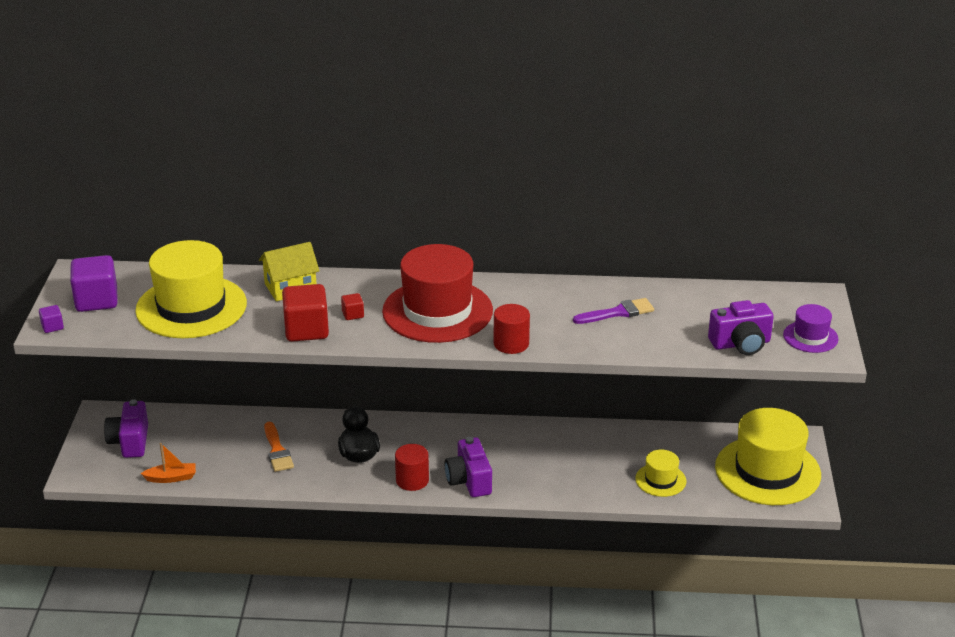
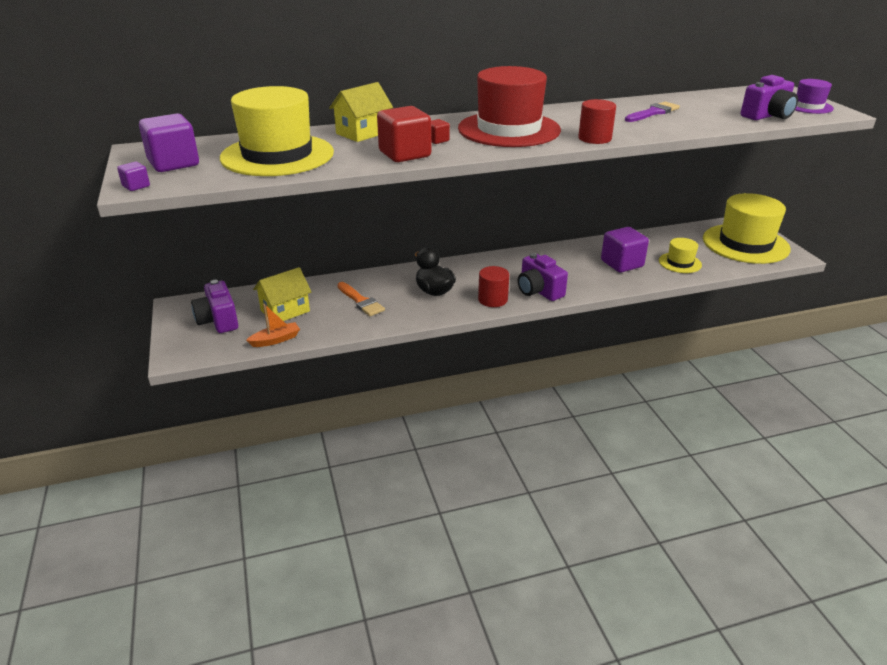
camera: 20 degrees left, 0 degrees up
(197, 445) = (285, 311): none -> yellow house
(591, 466) = (622, 264): none -> purple cube

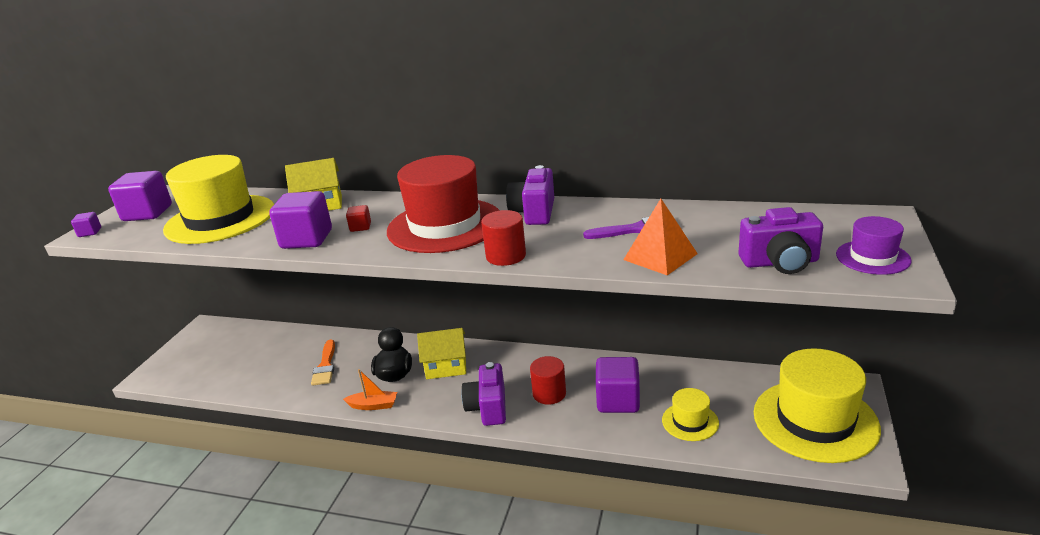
camera: 35 degrees right, 5 degrees down
(218, 320) = (210, 350): purple camera -> purple camera (534, 212)
(275, 340) = (221, 385): orange boat -> orange boat (373, 405)
(285, 311) = (262, 356): yellow house -> yellow house (446, 367)
(405, 154) = (306, 239): red cube -> purple cube
(493, 299) = (433, 403): red cylinder -> red cylinder (549, 394)
(696, 123) = (660, 256): none -> orange pyramid

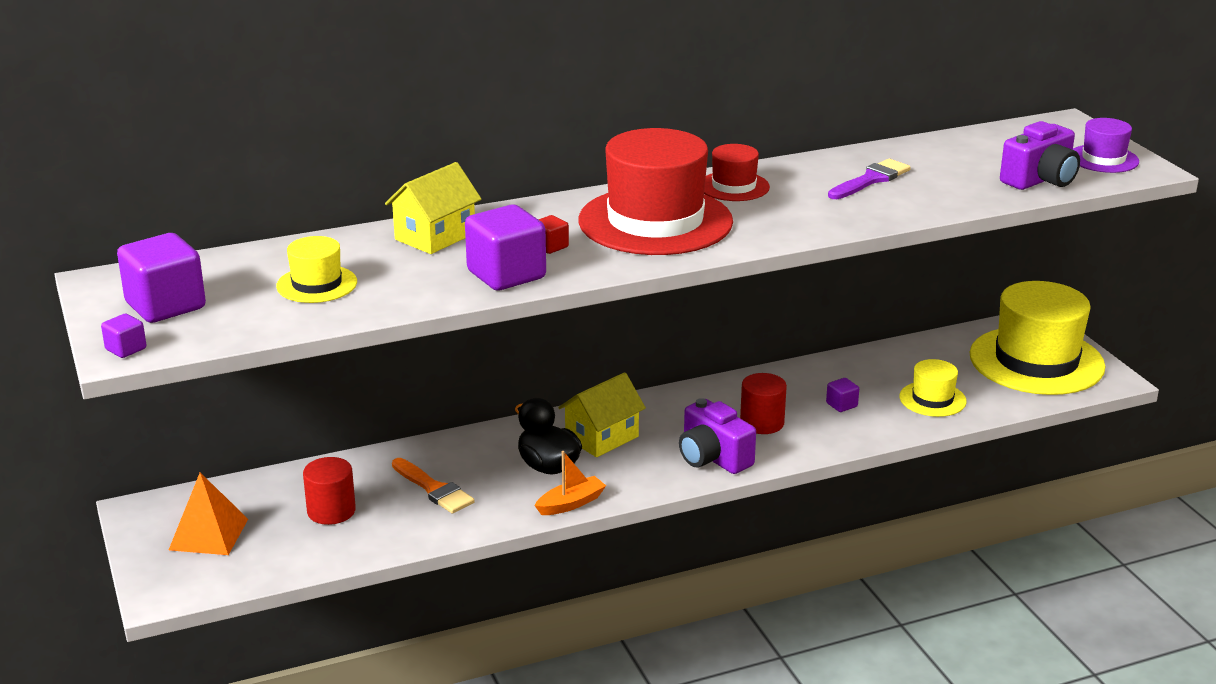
camera: 40 degrees left, 0 degrees up
(220, 219) = (317, 284): yellow hat -> yellow hat, size x0.48
(506, 256) = (783, 234): red cylinder -> red cylinder (331, 511)
(534, 212) = (734, 186): purple camera -> red hat
(618, 400) = (841, 405): purple cube -> purple cube, size x0.47
(660, 256) = (933, 199): orange pyramid -> orange pyramid (209, 534)

